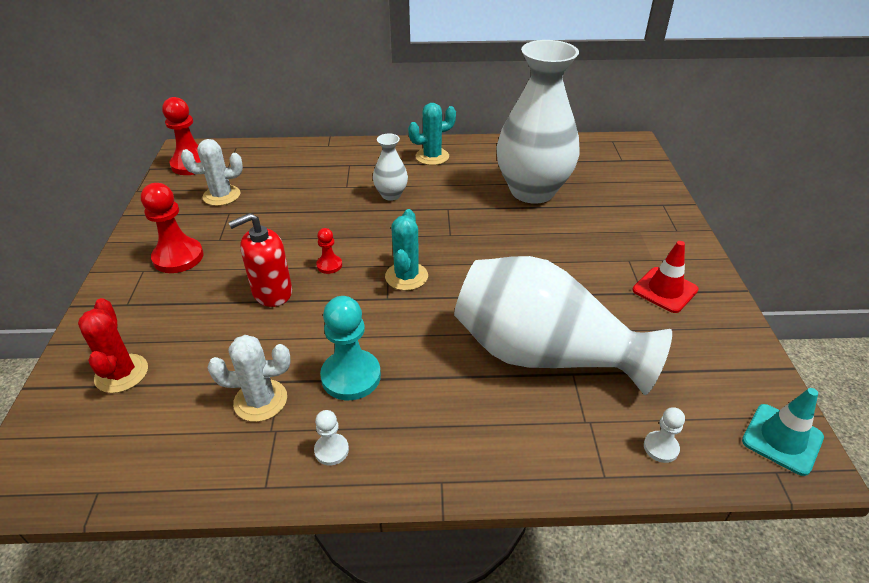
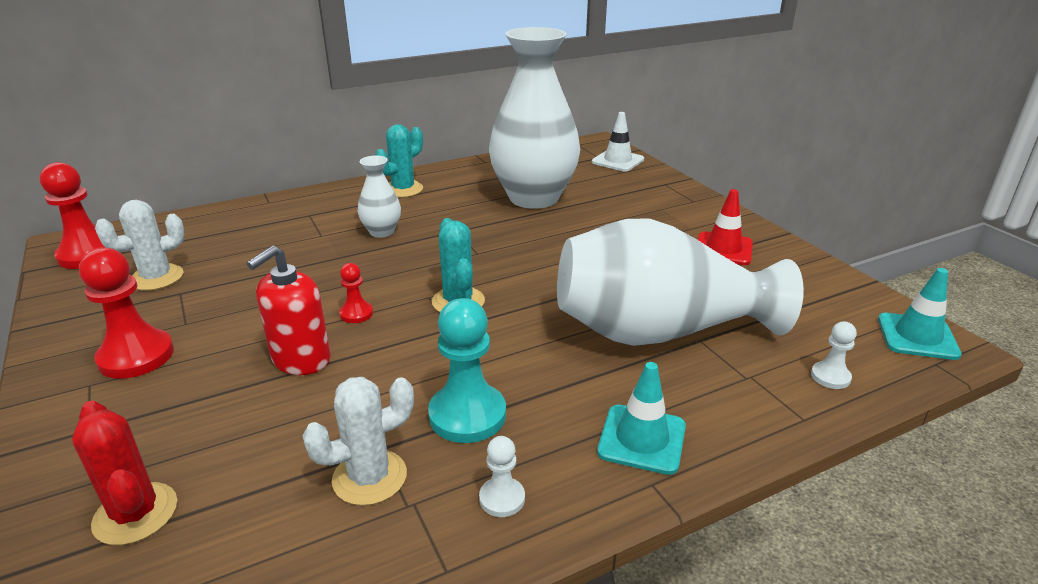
camera: 25 degrees left, 10 degrees down
(460, 443) = (642, 439): none -> turquoise traffic cone
(636, 168) = (617, 161): none -> white traffic cone

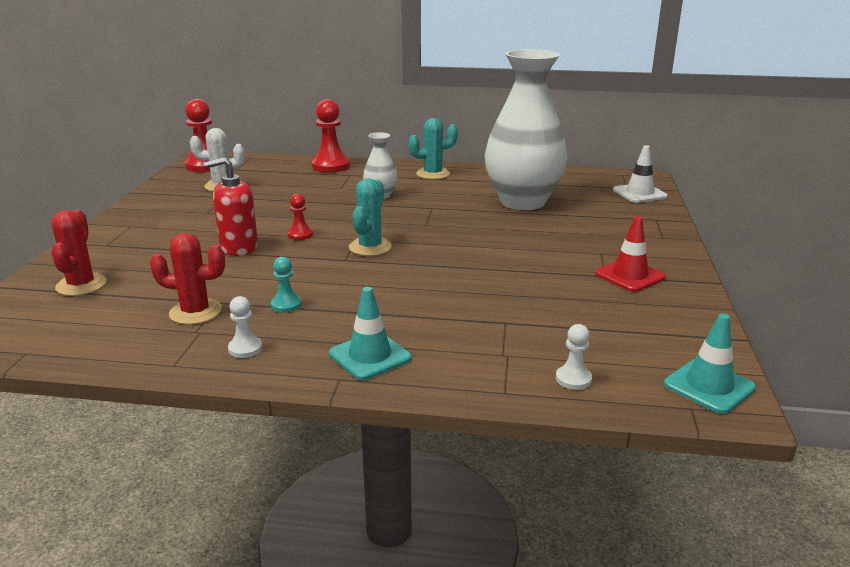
camera: 35 degrees right, 5 degrees down
(136, 356) = (165, 220): red pawn -> red pawn (331, 166)
(369, 477) = (195, 312): white cactus -> red cactus
(467, 415) = (286, 305): turquoise pawn -> turquoise pawn, size x0.52
(659, 332) = (481, 307): white vase -> none

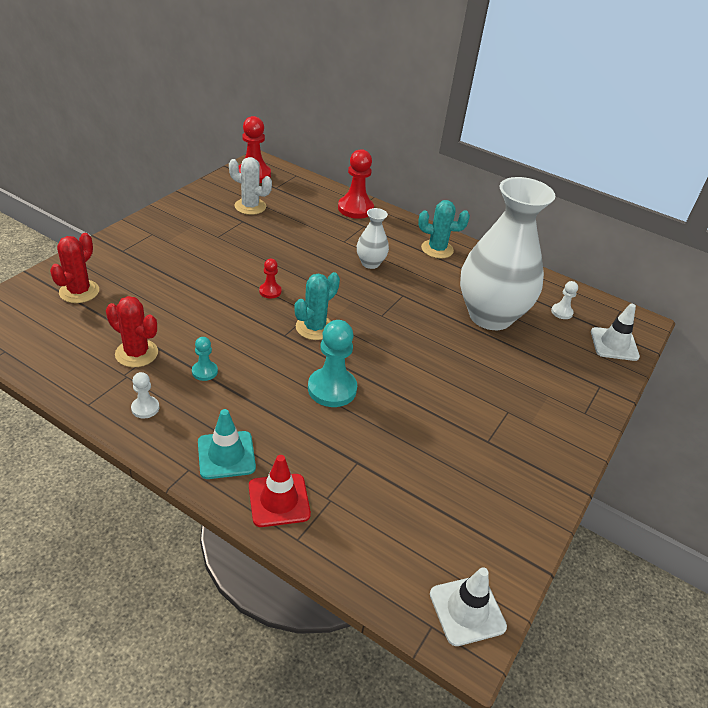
camera: 20 degrees right, 15 degrees up
(239, 247) = (214, 290): red soap dispenser -> none
(429, 282) = (332, 389): none -> turquoise pawn
(573, 379) = (361, 550): white pawn -> white pawn (561, 312)
(630, 276) = (510, 450): red traffic cone -> red traffic cone (279, 500)
(709, 386) = (467, 610): turquoise traffic cone -> white traffic cone

